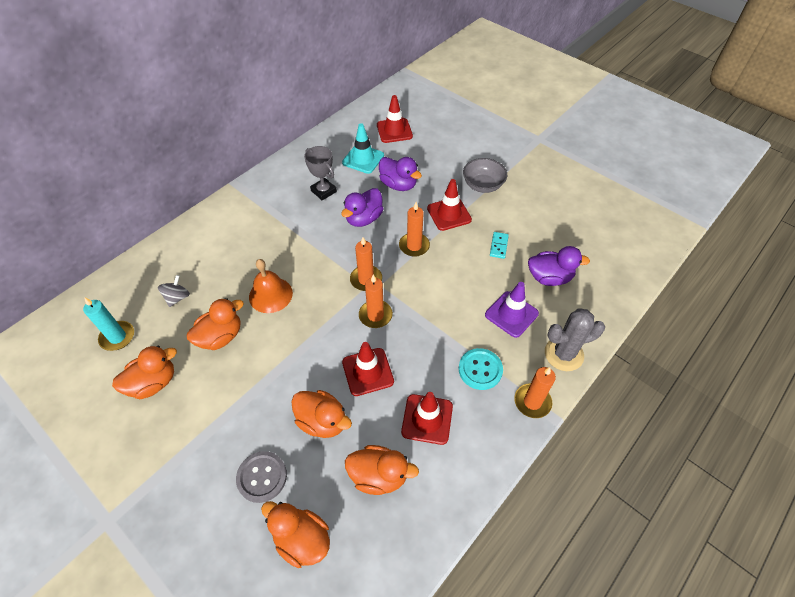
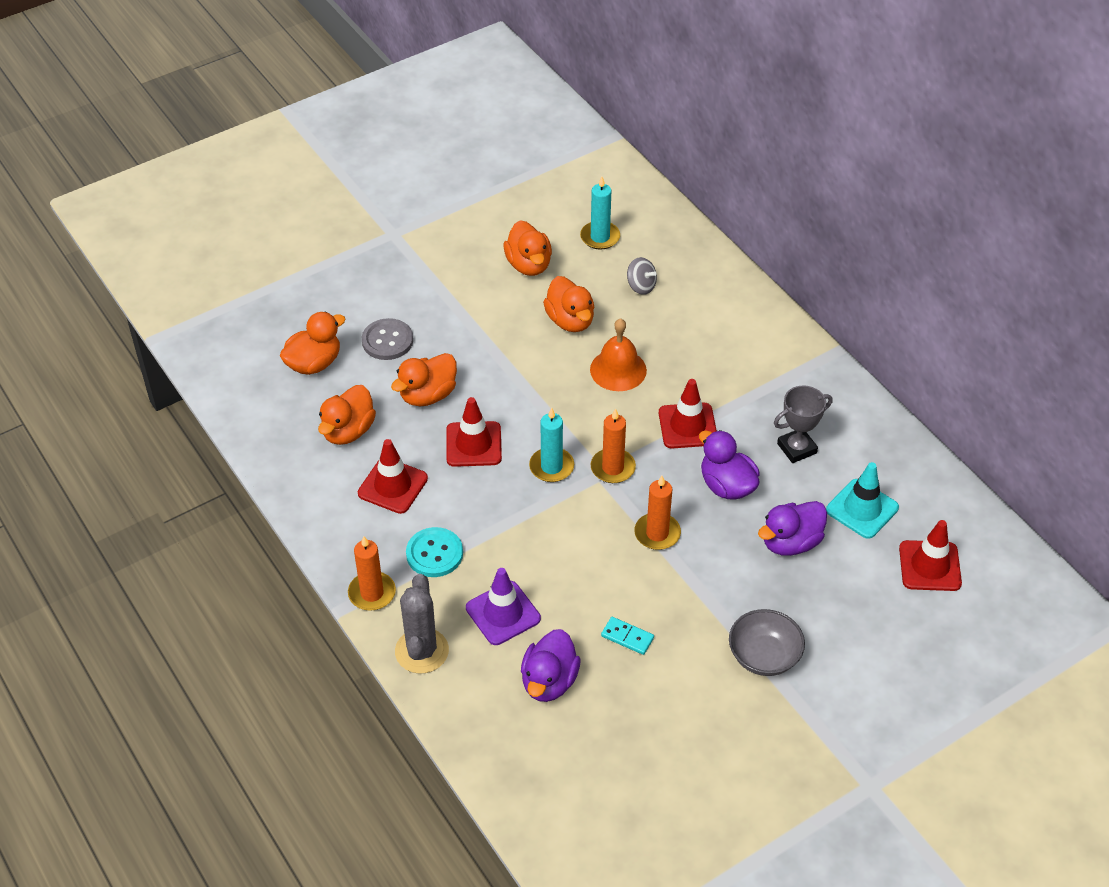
camera: 105 degrees right, 5 degrees down
(375, 315) = (551, 467): orange candle -> turquoise candle
(449, 214) = (710, 592): red traffic cone -> red traffic cone (687, 426)

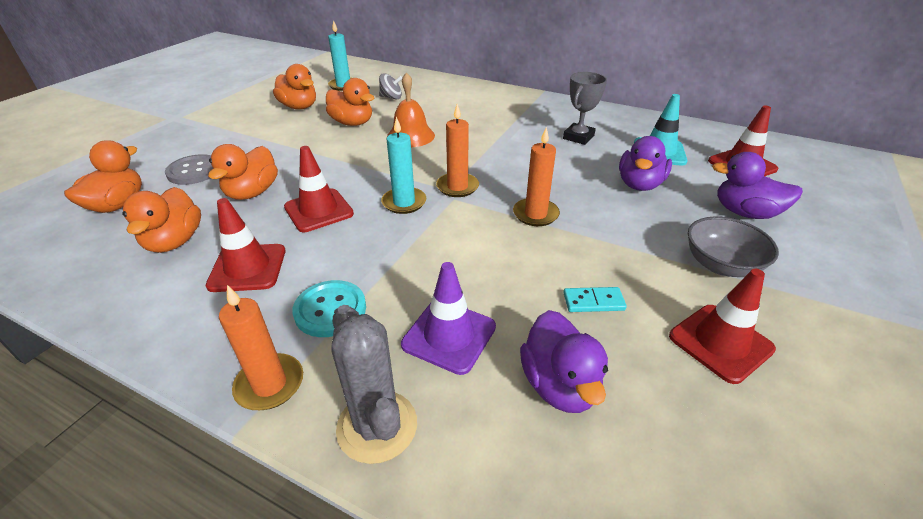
camera: 30 degrees left, 10 degrees down
(687, 426) = (491, 148): red traffic cone -> red traffic cone (720, 342)
(727, 486) = (555, 169): purple duck -> purple duck (745, 213)

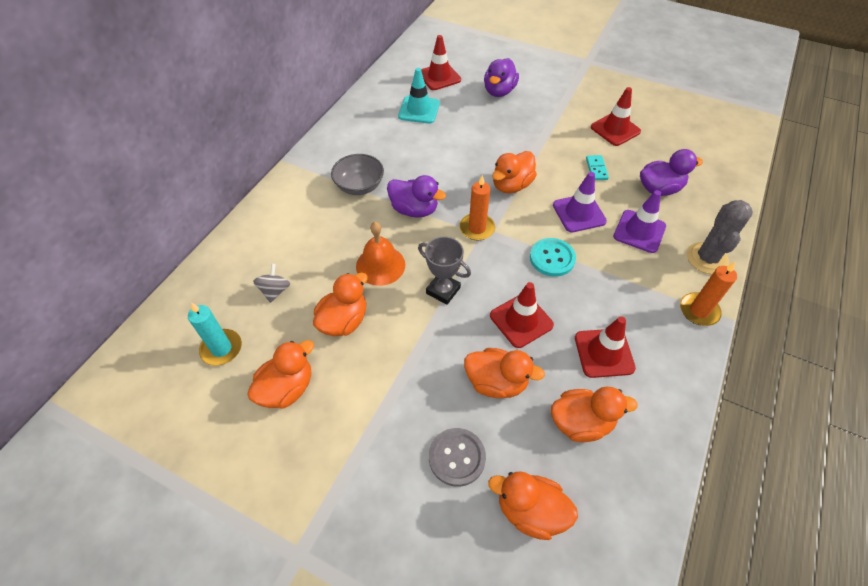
camera: 90 degrees left, 15 degrees up
(330, 310) = (634, 292): turquoise button -> turquoise button (552, 258)
(377, 426) = (707, 258): grey cactus -> grey cactus turned 45 degrees counterclockwise
(404, 202) = (503, 262): turquoise candle -> none
(487, 271) = (579, 213): none -> purple traffic cone
(535, 214) = (511, 185): orange candle -> orange duck
(578, 137) = (391, 149): grey trophy -> grey trophy (443, 290)
(639, 184) = (467, 128): purple duck -> purple duck (414, 210)
(721, 265) = (553, 114): grey bowl -> grey bowl (359, 186)

